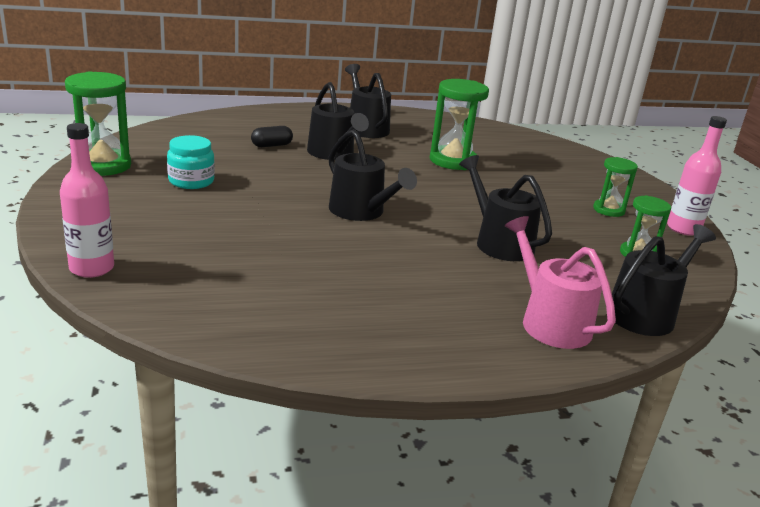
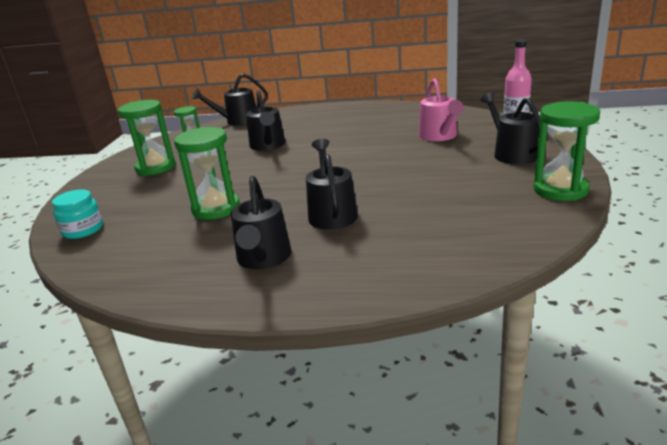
camera: 155 degrees left, 0 degrees up
(191, 181) = (473, 178): turquoise jar -> turquoise jar (83, 230)
(271, 145) = (394, 222): black capsule -> none
(361, 212) = (343, 160): black watering can -> black watering can (512, 153)
(550, 322) = (289, 117): pink watering can -> pink watering can (439, 136)
(608, 210) = (156, 167): green hourglass -> green hourglass, size x1.68
(683, 229) = (129, 157): pink bottle -> none

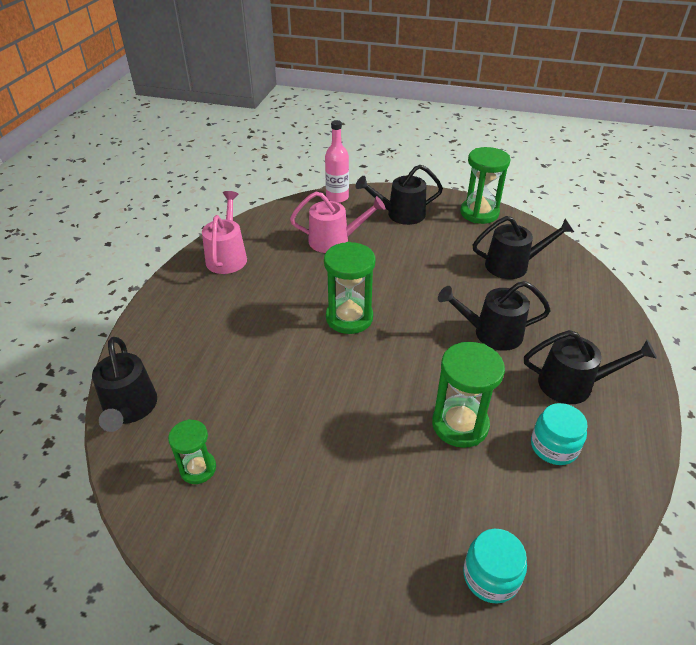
camera: 85 degrees left, 15 degrees up
(156, 167) = (288, 511): green hourglass -> green hourglass (349, 318)
(186, 250) = (554, 446): none -> turquoise jar
(268, 145) = (274, 374): black watering can -> black watering can (512, 265)
(391, 111) = (227, 257): none -> pink watering can

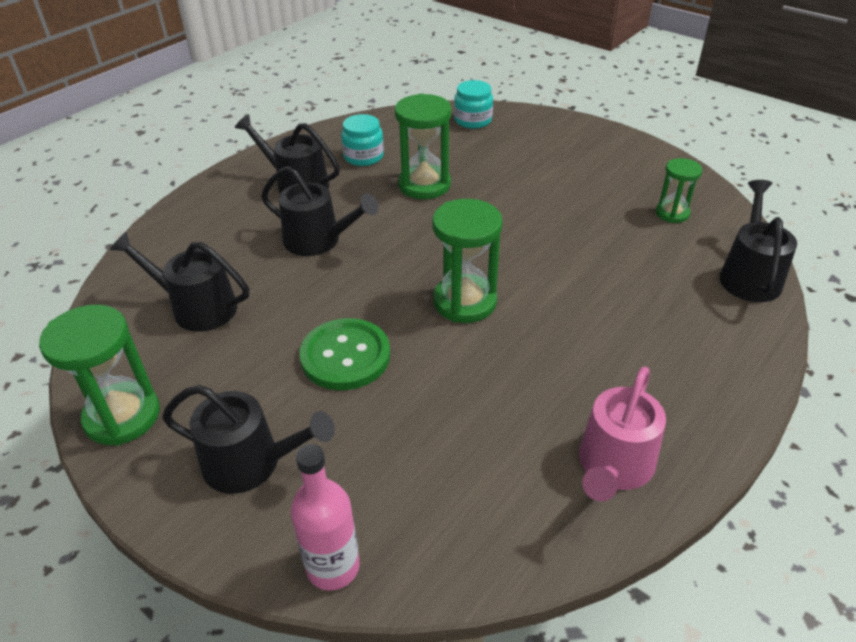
camera: 155 degrees left, 0 degrees up
(334, 241) = (410, 439): pink watering can -> none
(398, 265) = (345, 356): none -> green button

